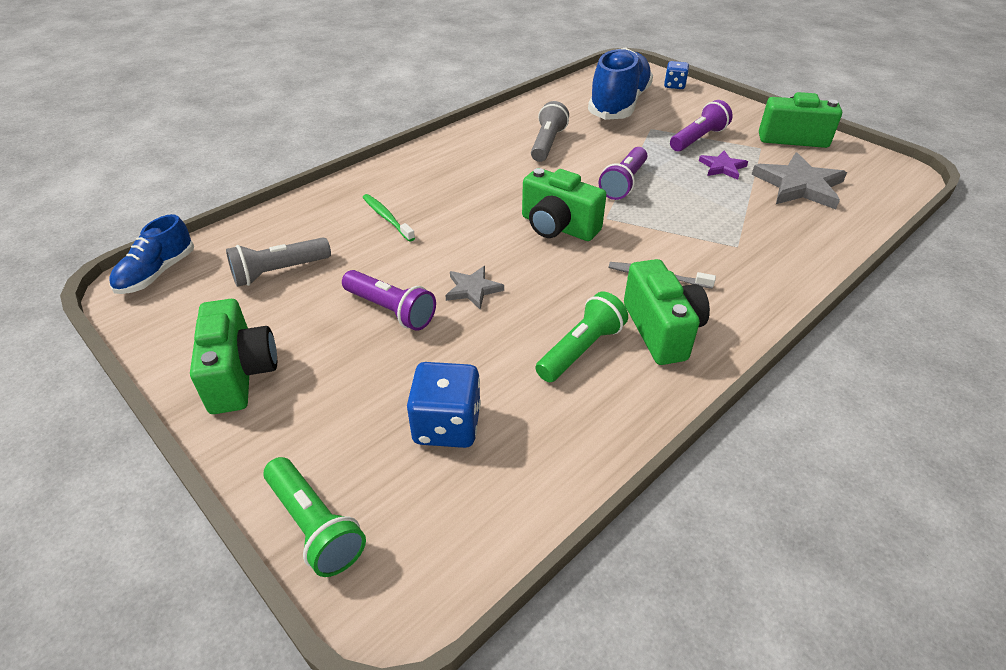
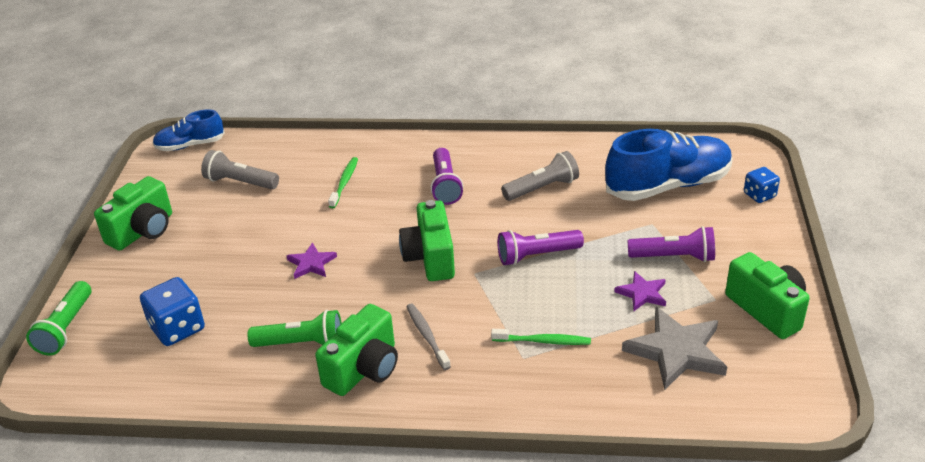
camera: 50 degrees right, 5 degrees down
(390, 310) = (253, 245): purple flashlight -> purple flashlight (445, 185)
(473, 289) = (311, 263): grey star -> purple star
(728, 228) = (543, 341): none -> green toothbrush

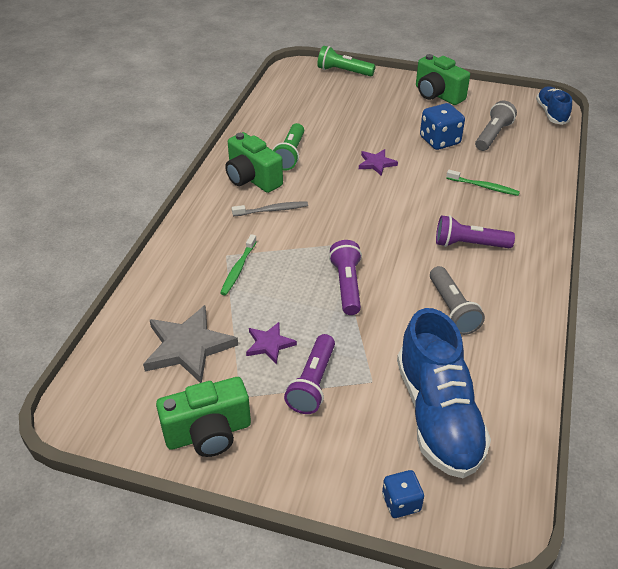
camera: 100 degrees right, 5 degrees up
(177, 328) = (326, 108): blue dice -> blue dice (439, 141)
(430, 258) = (364, 223): green camera -> none

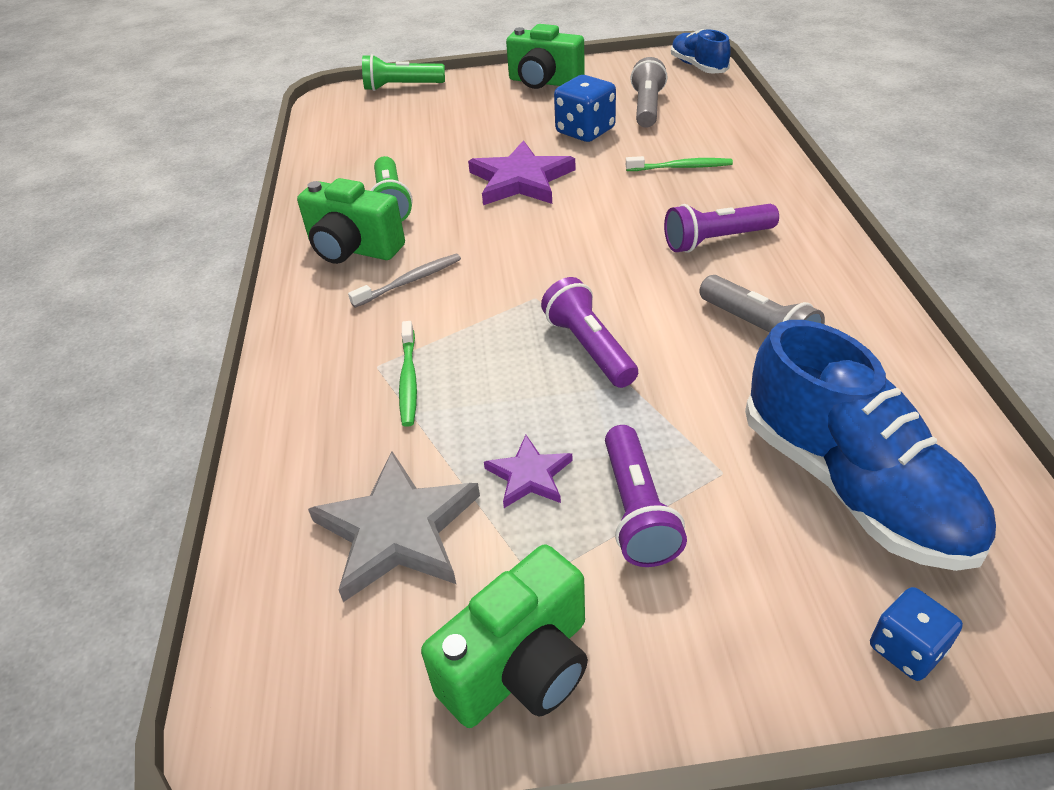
camera: 20 degrees left, 0 degrees up
(376, 163) = (521, 180): purple star -> purple star, size x1.83

